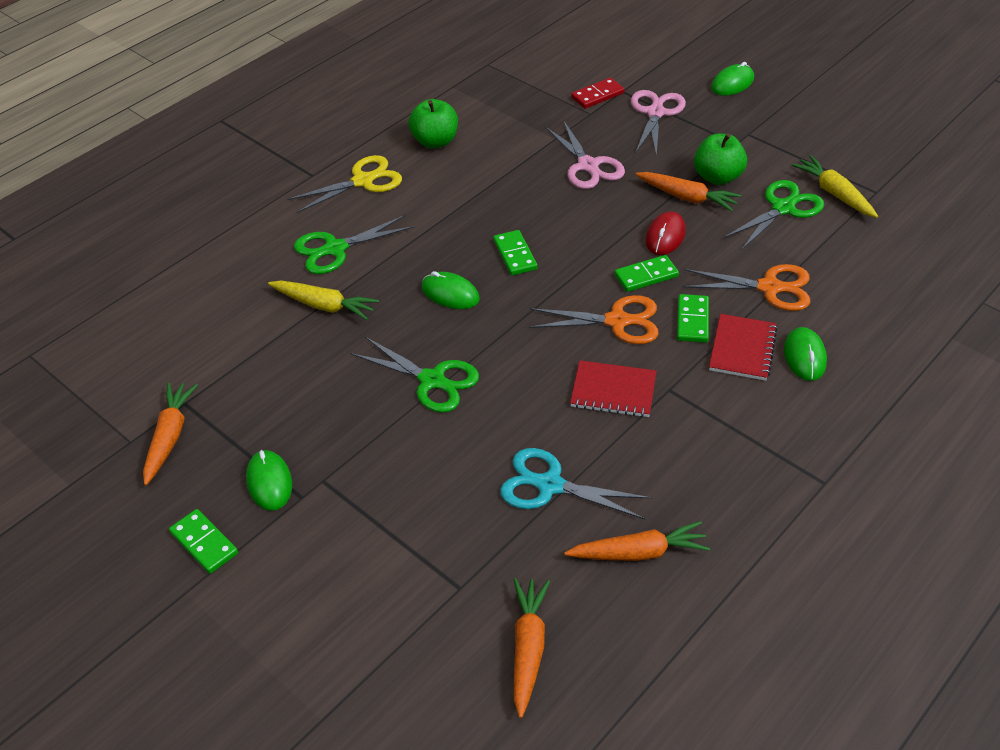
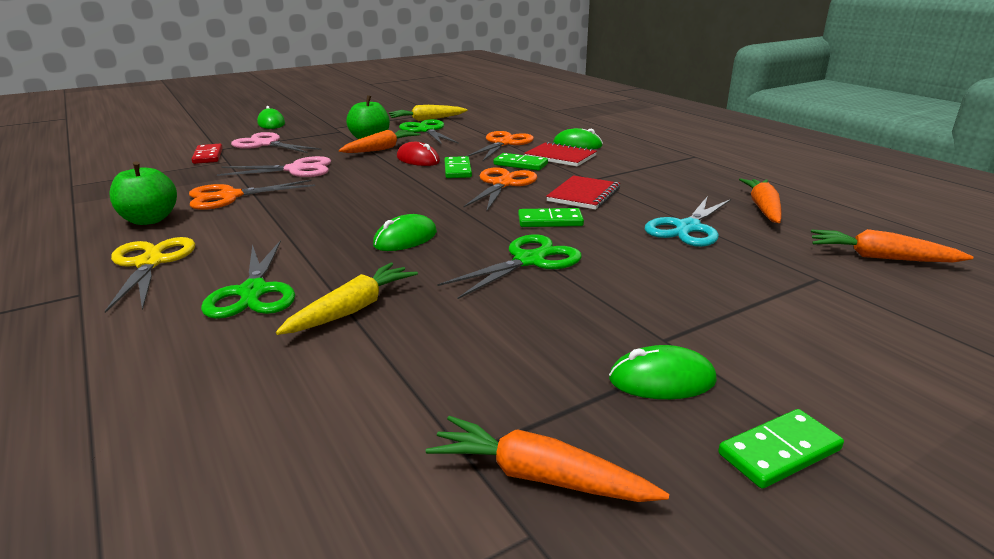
camera: 75 degrees left, 20 degrees down
(500, 158) = (230, 196): none -> orange scissors
(515, 255) = (380, 207): green domino -> green domino (550, 221)

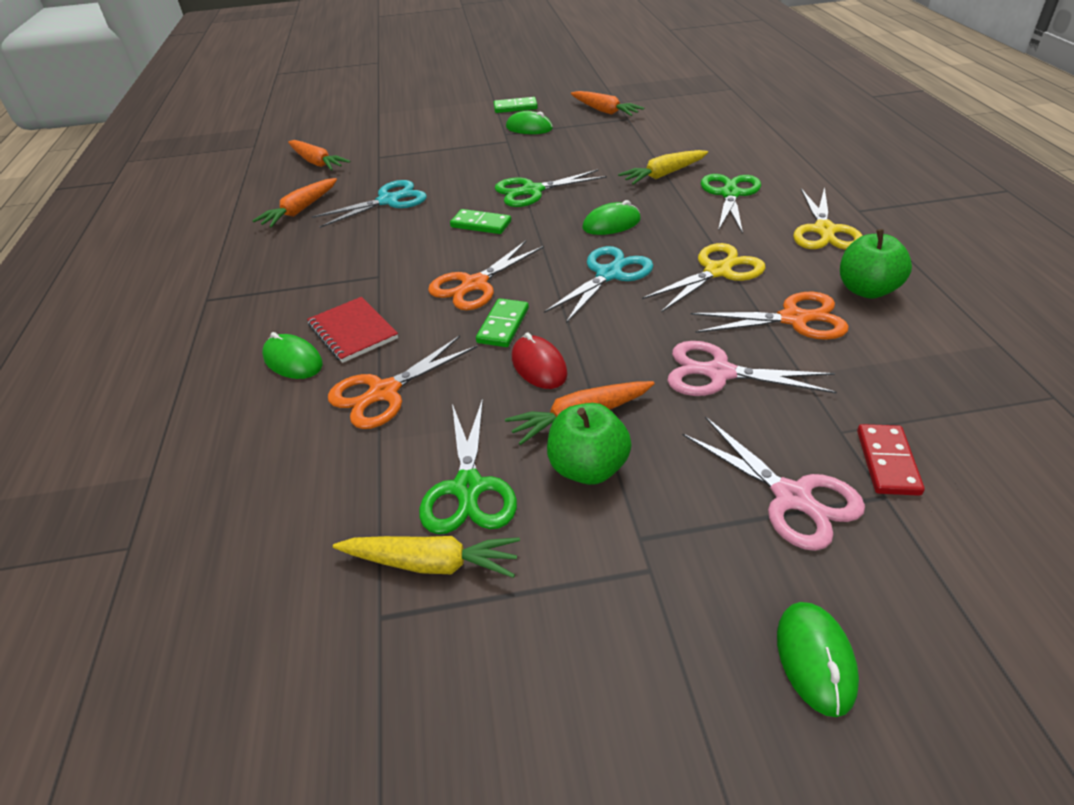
camera: 155 degrees left, 15 degrees up
(288, 215) = (717, 271): none -> yellow scissors
(390, 202) = (608, 274): none -> turquoise scissors
(520, 164) = (419, 322): green domino -> none
(583, 195) = (415, 252): red notebook -> none

